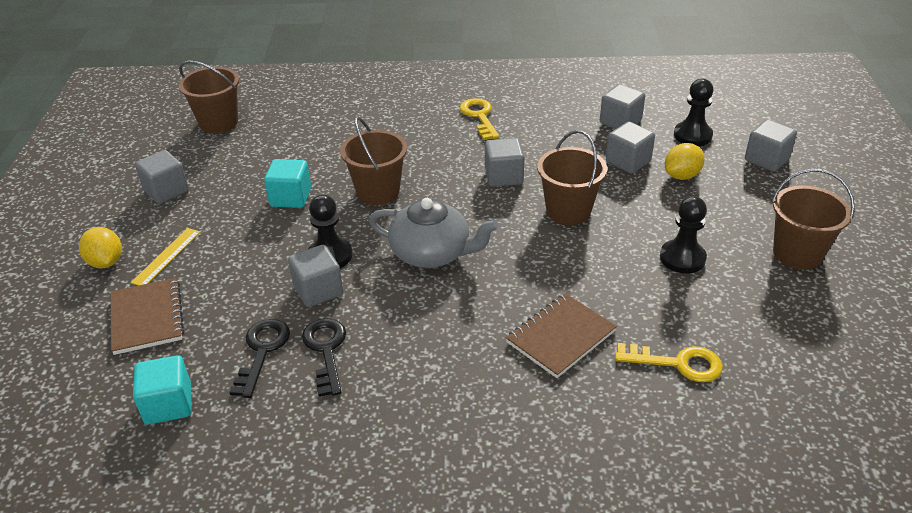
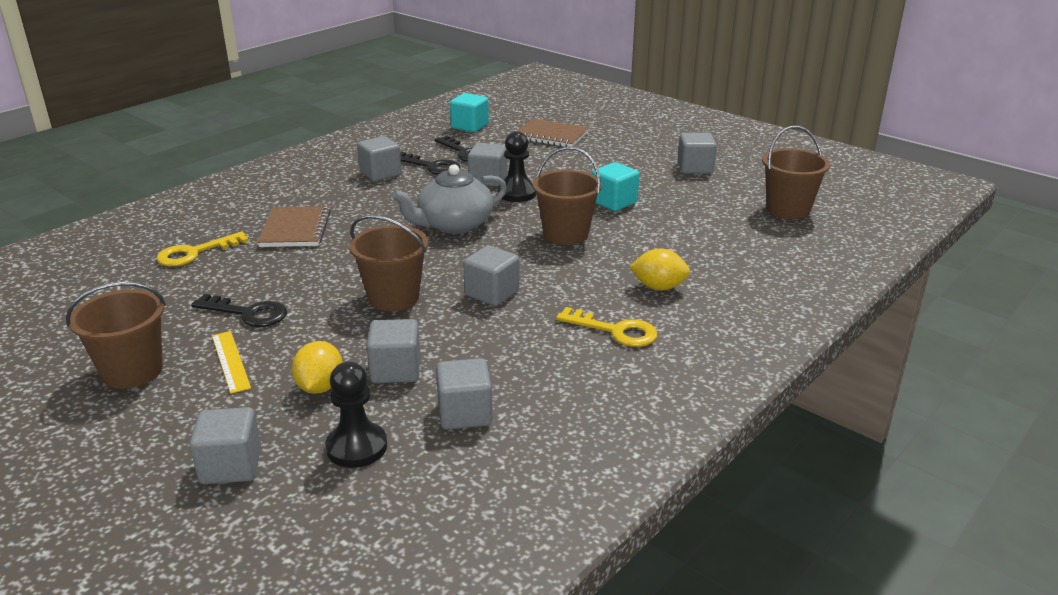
camera: 130 degrees right, 10 degrees down
(106, 262) = (630, 137): yellow lemon -> yellow lemon (658, 287)
(166, 257) = (606, 151): yellow ruler -> yellow ruler (230, 361)
(385, 375) = (380, 173): none -> grey cube
(682, 258) = (248, 313): black pawn -> black key

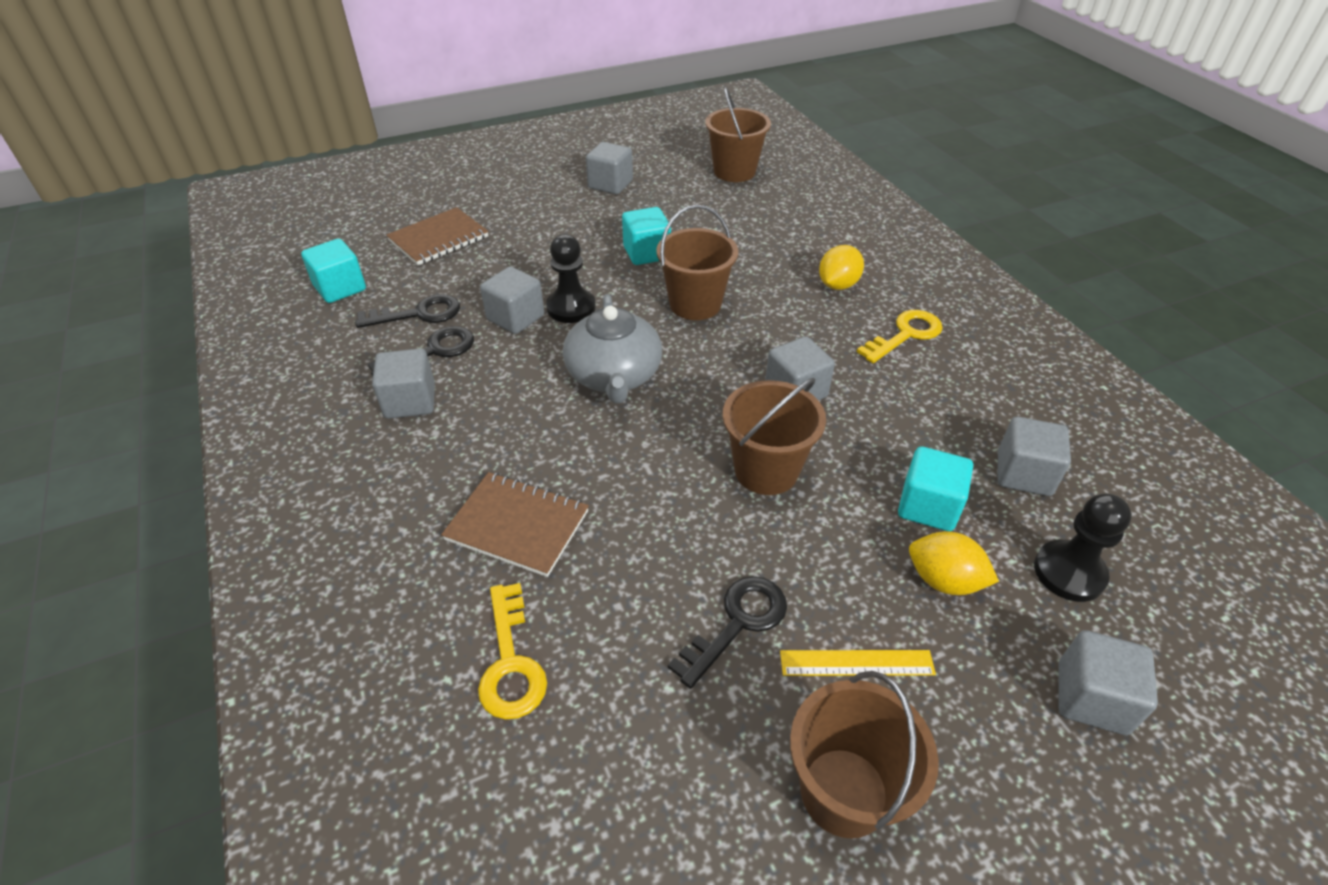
camera: 65 degrees left, 15 degrees up
(396, 370) = (928, 506): grey cube -> turquoise cube

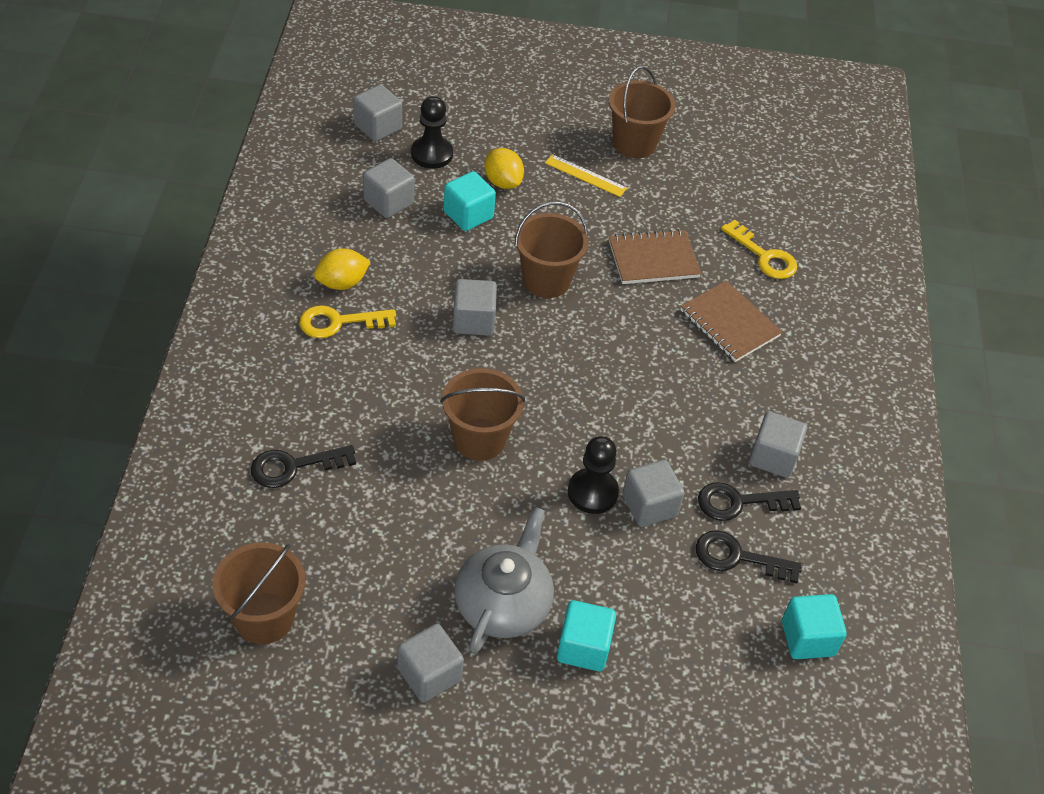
camera: 155 degrees left, 5 degrees up
(439, 239) = (680, 671): brown notebook -> brown notebook (653, 259)
(511, 662) = (764, 256): yellow key -> yellow key turned 120 degrees clockwise
(614, 376) = (599, 401): grey teapot -> grey teapot (503, 603)
(646, 253) = (474, 528): turquoise cube -> turquoise cube (583, 647)
(737, 623) = (632, 217): black key -> black key (294, 467)
(838, 285) = (335, 395): yellow lemon -> yellow lemon (342, 283)
(1091, 698) = (489, 116): grey cube -> grey cube (378, 127)

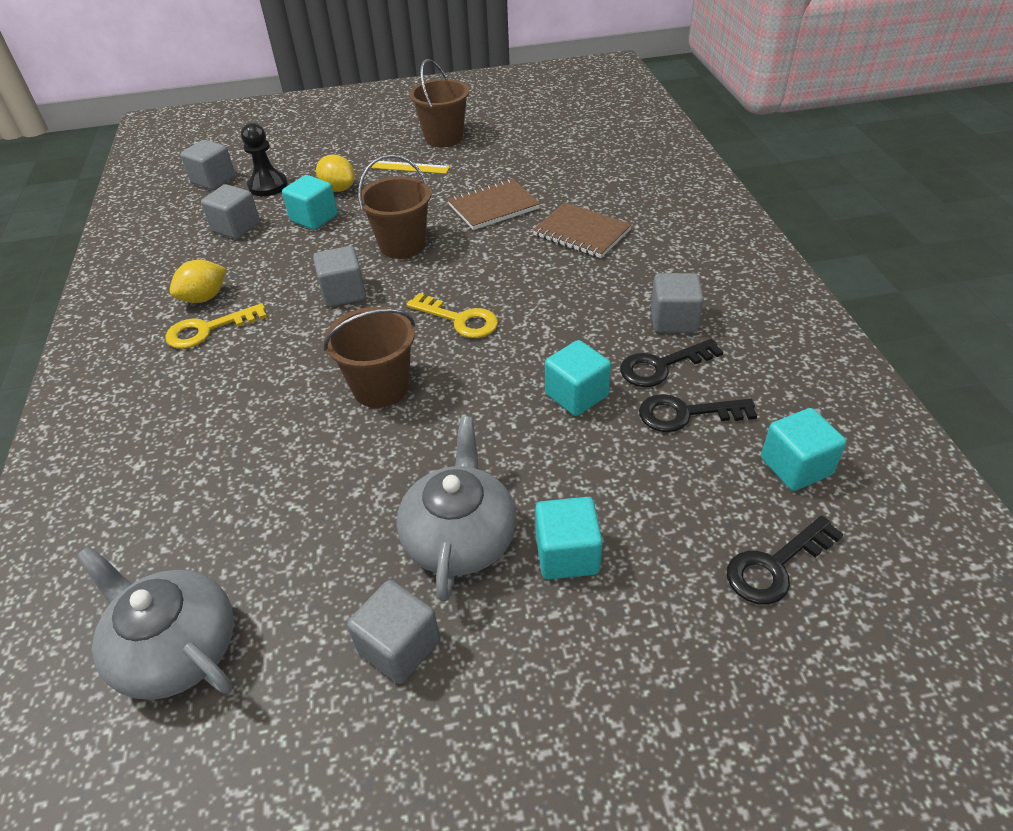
camera: 10 degrees left, 5 degrees down
(264, 618) = (176, 648): brown bucket -> grey teapot
(294, 467) = (184, 471): black key -> black key (775, 566)
(592, 492) = (514, 400): black pawn -> none
(649, 506) = (576, 395): grey cube -> turquoise cube
(764, 256) = (587, 181): yellow key -> yellow key (460, 320)

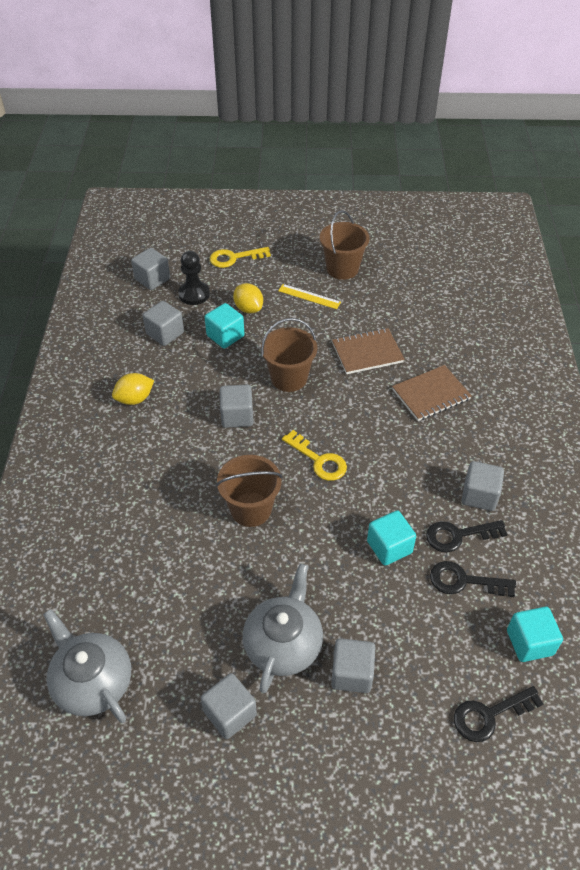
camera: 10 degrees right, 5 degrees up
(208, 330) = (134, 430): yellow key -> yellow key (234, 258)
(567, 554) = (352, 673): turquoise cube -> grey cube
(581, 233) = (431, 394): brown notebook -> brown notebook turned 75 degrees counterclockwise

